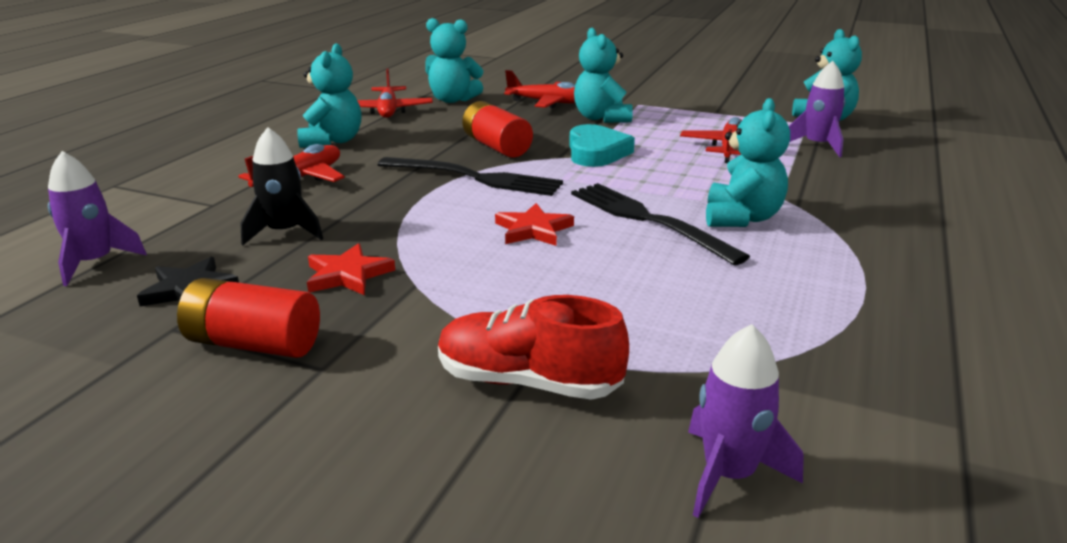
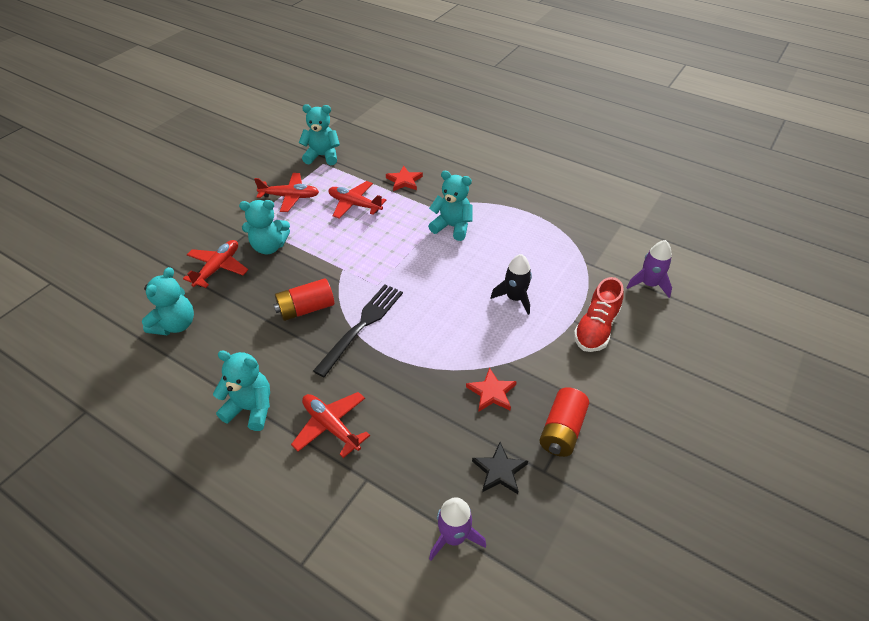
camera: 80 degrees left, 20 degrees up
(284, 232) = (427, 428): black rocket -> black rocket (515, 298)
(388, 110) = (183, 370): red plane -> red plane (290, 197)
(533, 230) = (449, 307): red star -> red star (404, 181)
(596, 152) = (337, 261): turquoise heart -> none
(647, 220) = (446, 261): black fork -> none
(817, 146) = (362, 171): purple rocket -> none

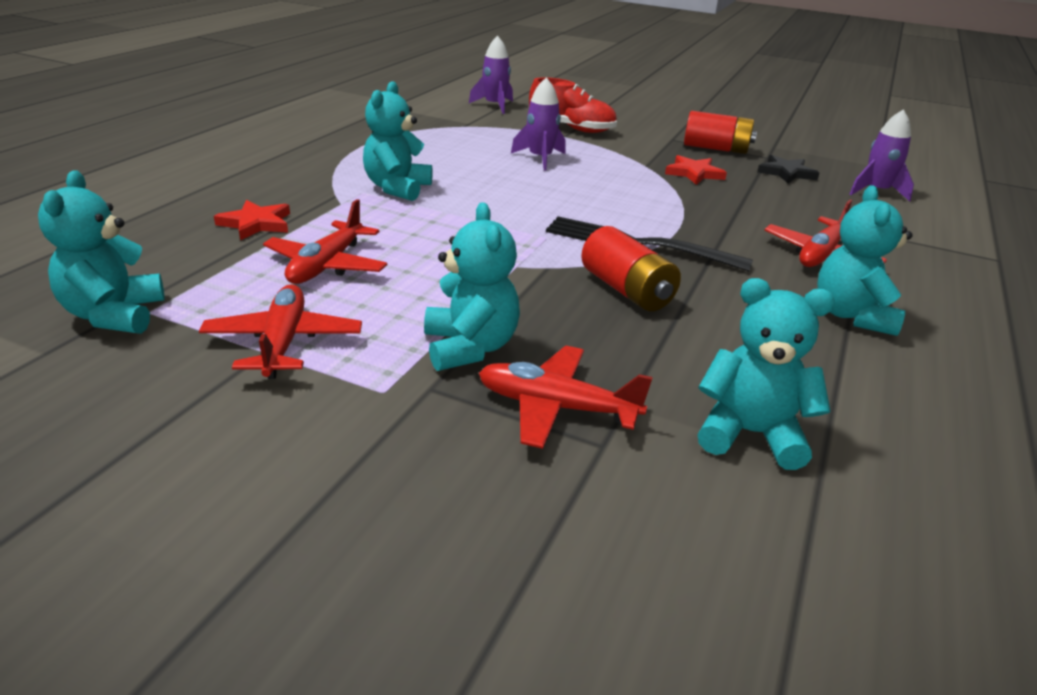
camera: 100 degrees left, 15 degrees down
(515, 298) = (540, 158): black rocket -> purple rocket

